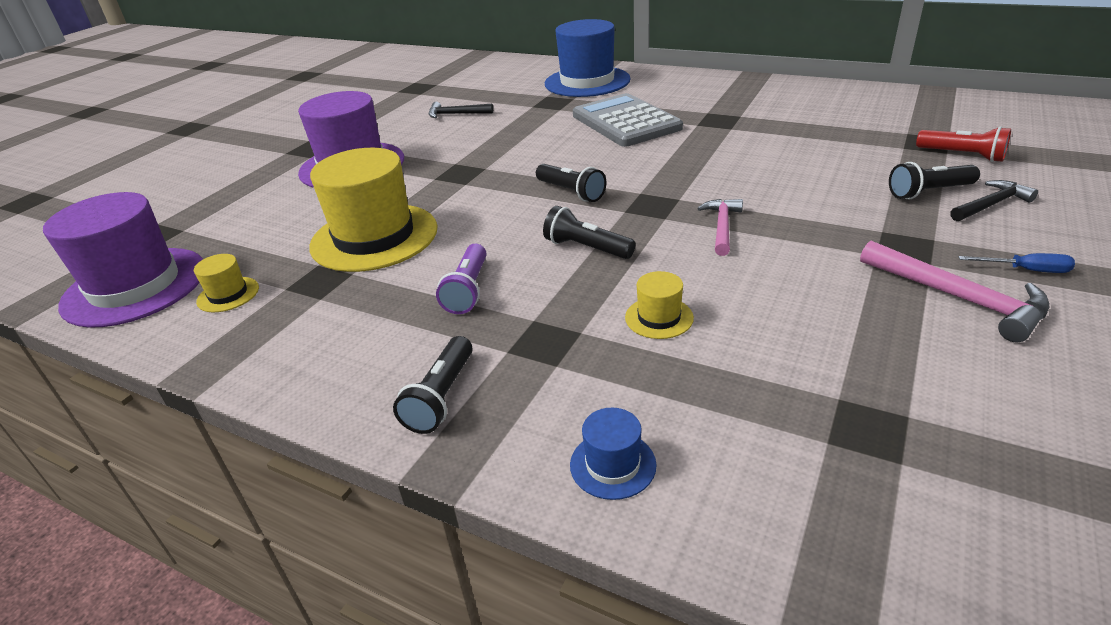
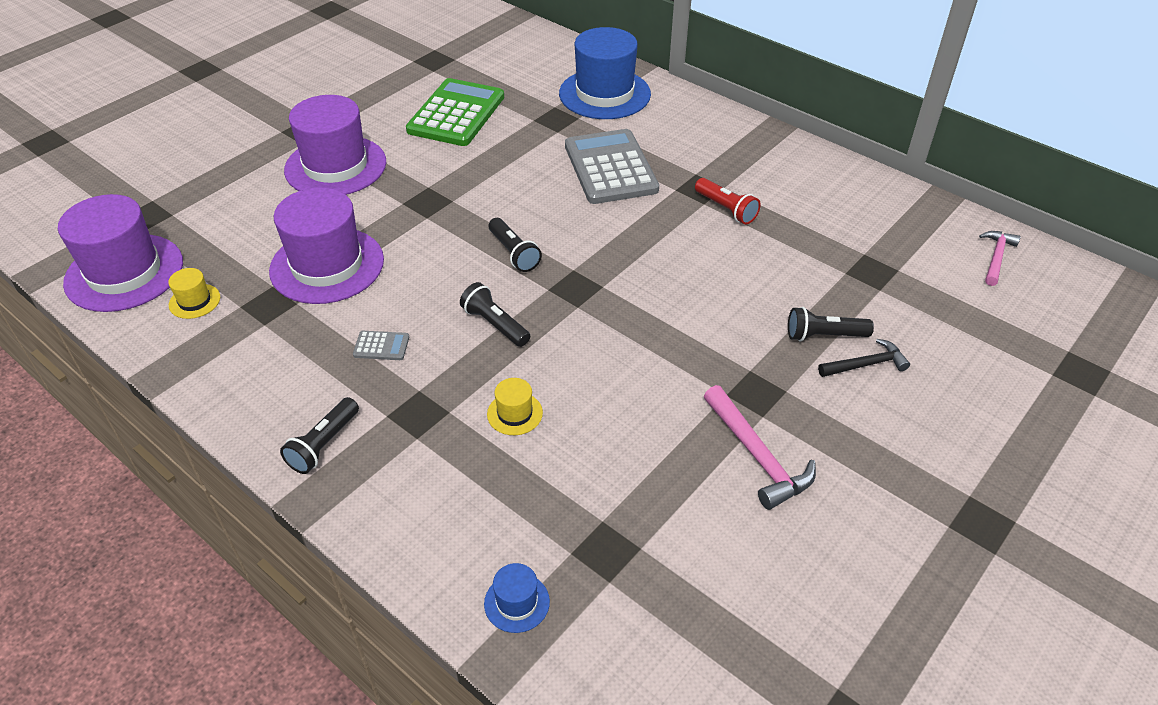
camera: 10 degrees right, 10 degrees up
(374, 237) = (327, 265): yellow hat -> purple hat
(456, 114) = (456, 114): black hammer -> green calculator
(468, 290) = (381, 346): purple flashlight -> grey calculator
(613, 465) = (417, 531): blue hat -> blue hat (517, 602)
(722, 227) = (619, 330): pink hammer -> pink hammer (996, 257)
(962, 155) = (891, 297): red flashlight -> red flashlight (726, 209)
(1026, 270) = (834, 443): blue screwdriver -> none

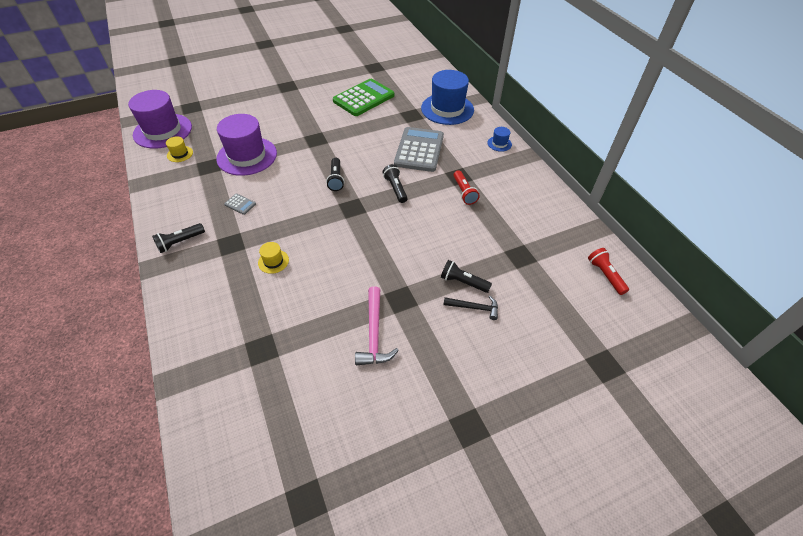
camera: 25 degrees right, 5 degrees up
(335, 166) = (287, 108): purple hat -> none
(494, 324) = (299, 212): black flashlight -> black flashlight (395, 188)
(517, 602) = (201, 356): blue hat -> blue hat (499, 144)
(996, 257) = (605, 275): pink hammer -> red flashlight

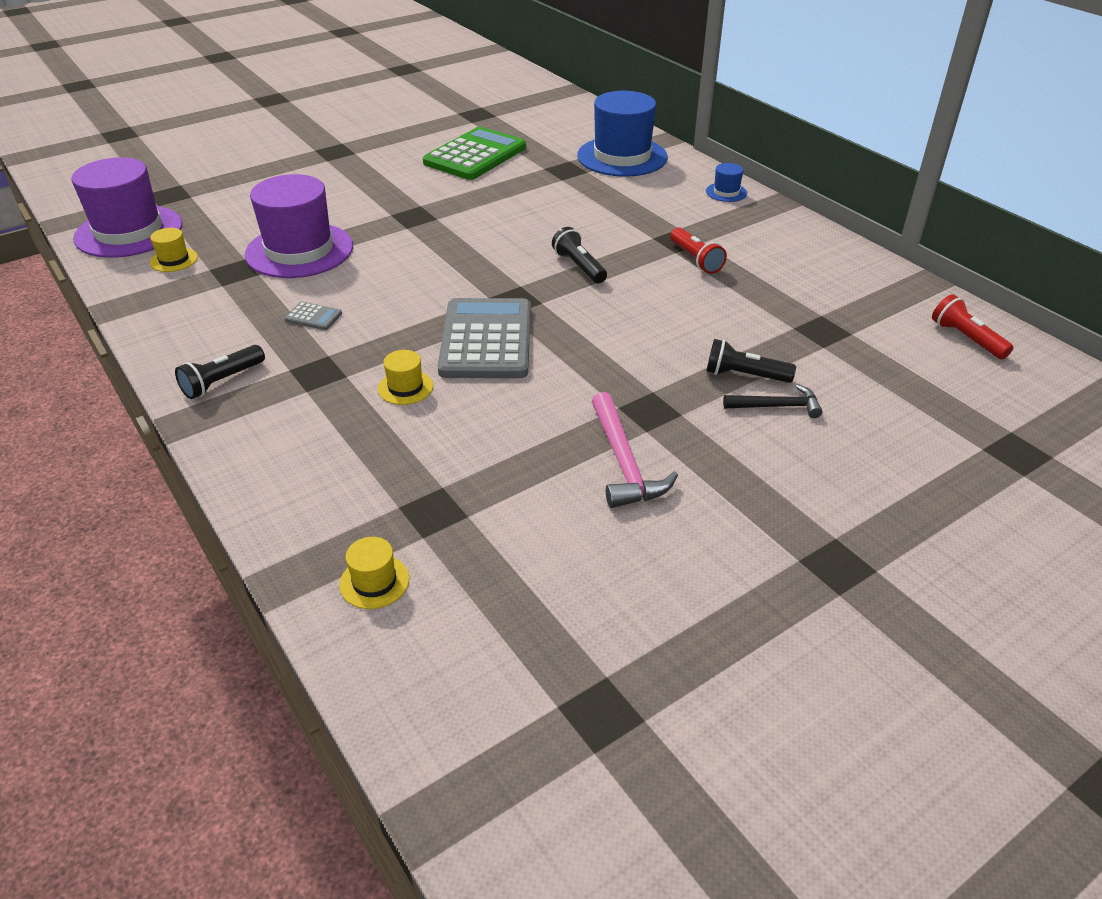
camera: 10 degrees left, 10 degrees down
(217, 391) = (374, 582): none -> yellow hat
(336, 179) = (471, 265): black flashlight -> none
(419, 150) = (597, 213): grey calculator -> grey calculator (486, 340)

